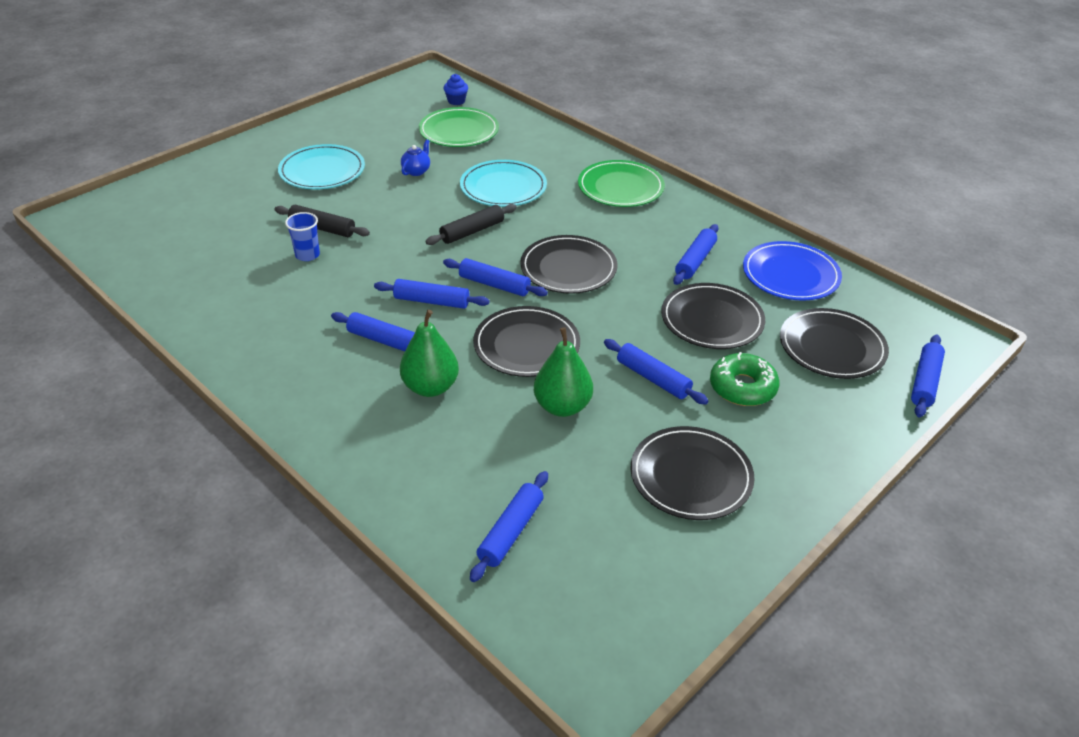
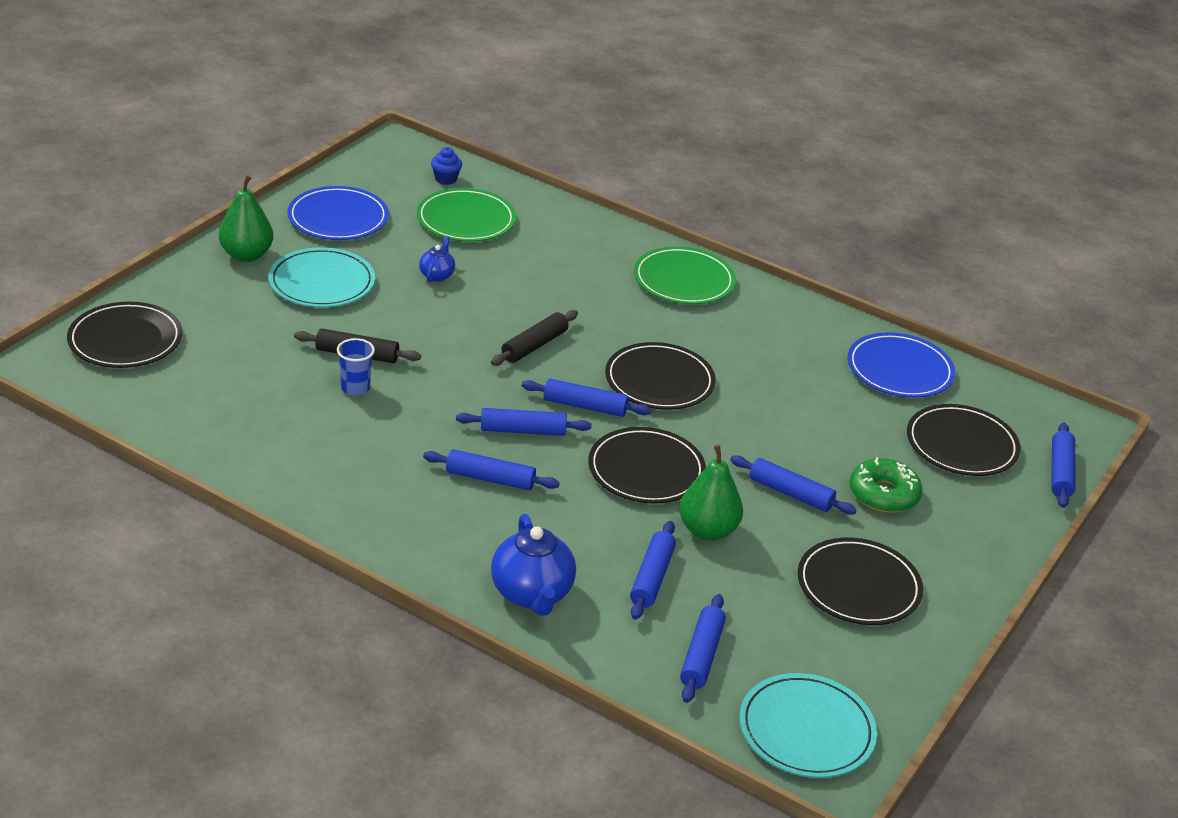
camera: 15 degrees left, 5 degrees down
(359, 124) = (338, 218): none -> blue plate
(375, 451) = (532, 594): none -> blue teapot
(430, 387) = (561, 523): green pear -> green pear (246, 255)
(503, 187) = (548, 289): turquoise plate -> turquoise plate (806, 730)
(695, 261) = (794, 362): blue rolling pin -> blue rolling pin (652, 578)
(712, 320) = (832, 426): black plate -> black plate (125, 340)

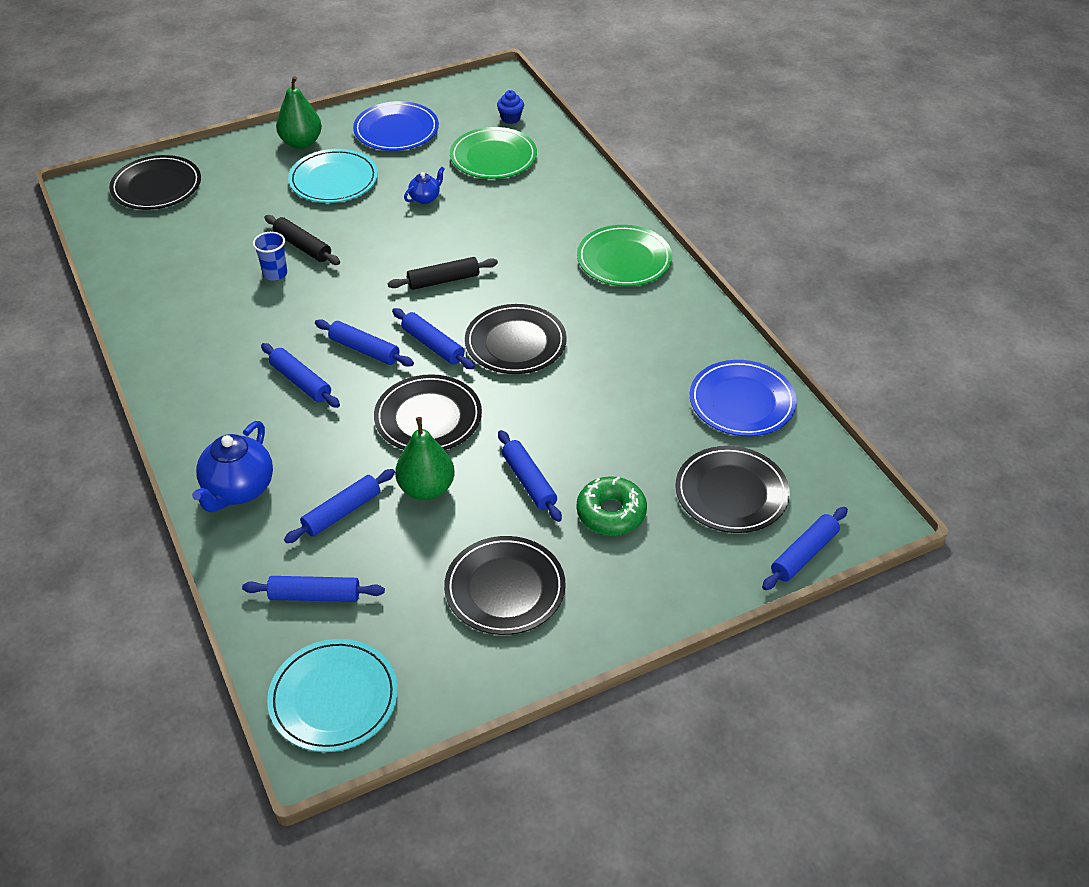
camera: 35 degrees right, 10 degrees up
(701, 656) = (315, 596): blue rolling pin -> blue rolling pin turned 45 degrees clockwise

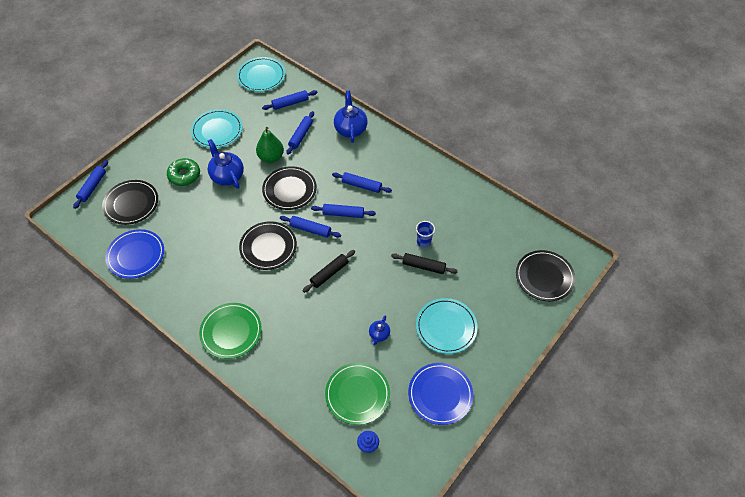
camera: 155 degrees right, 10 degrees up
(301, 143) = (492, 353): green pear -> none
(505, 588) = (217, 130): black plate -> turquoise plate
(528, 482) = (227, 176): blue rolling pin -> blue teapot

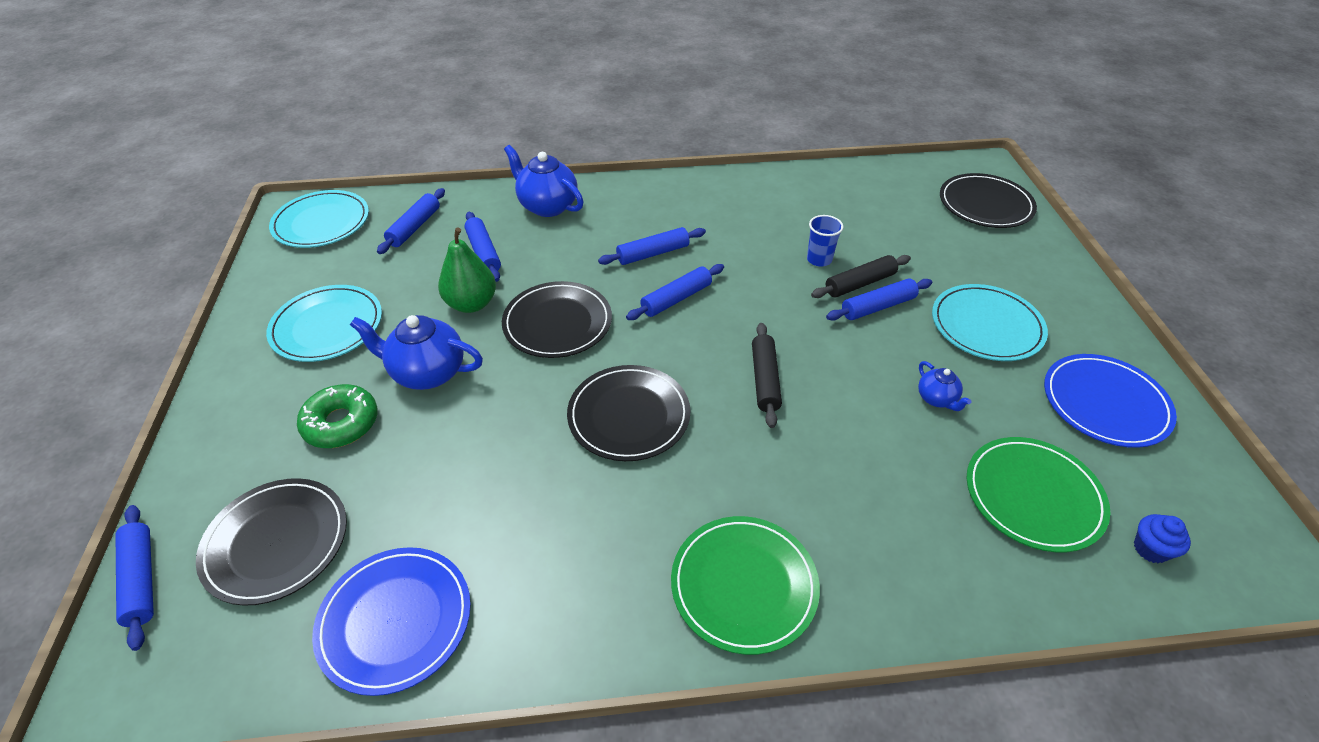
camera: 45 degrees left, 10 degrees down
(310, 229) = (659, 348): blue rolling pin -> blue rolling pin (878, 307)

